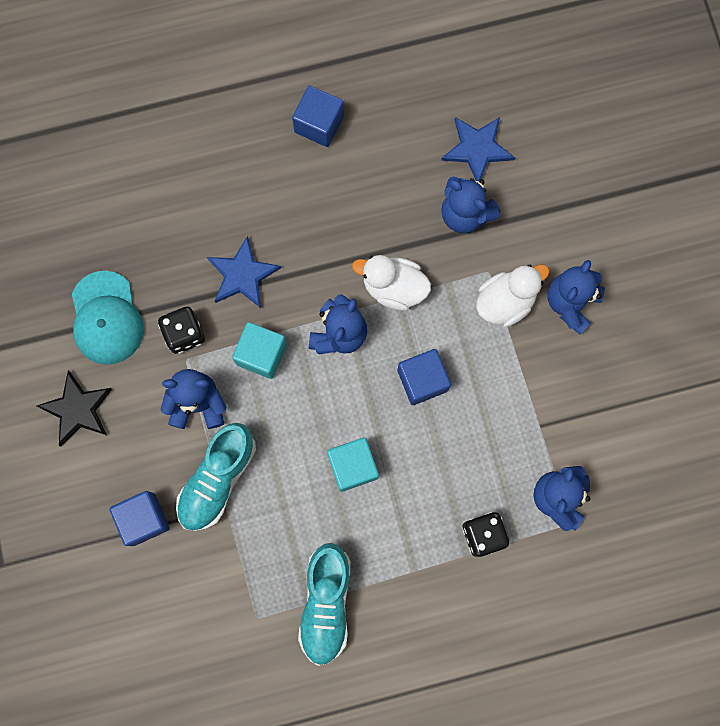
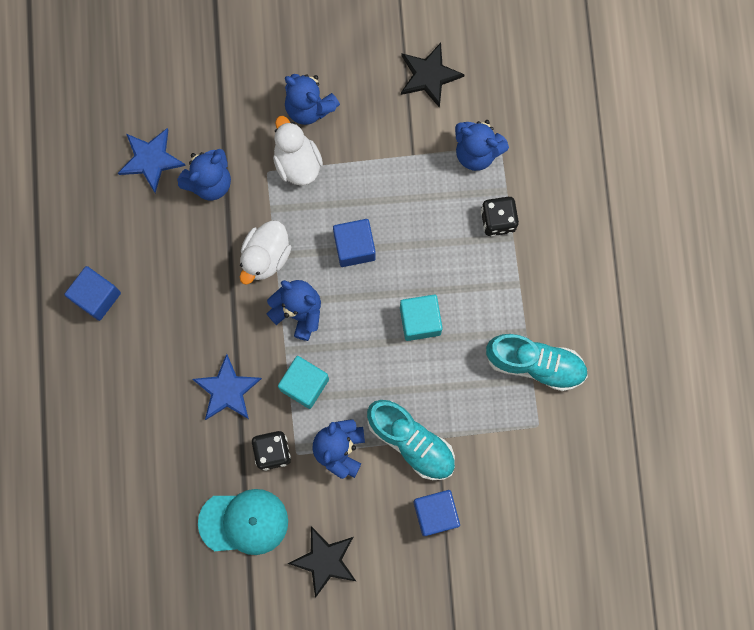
camera: 80 degrees left, 0 degrees up
(636, 428) = (429, 75): none -> black star

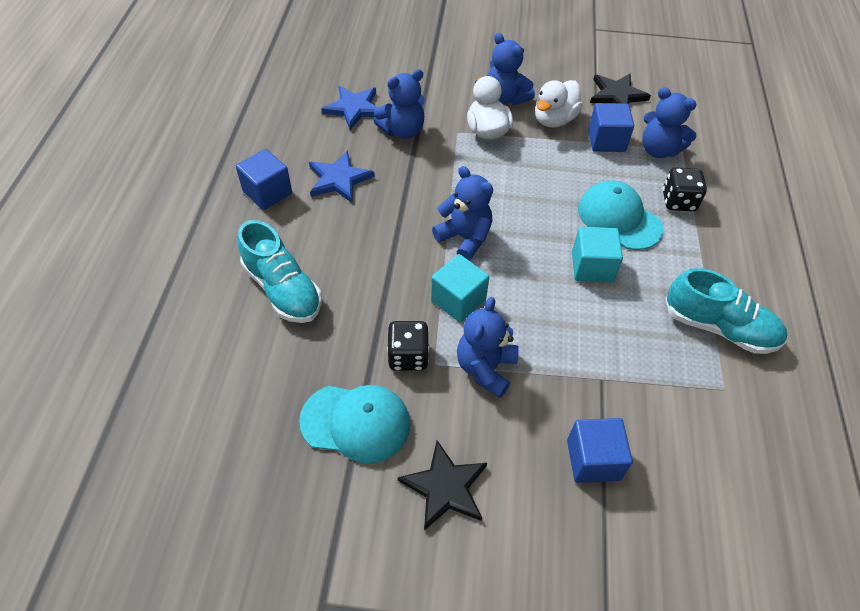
camera: 10 degrees right, 25 degrees down
(227, 390) = (373, 290): blue star -> blue star (339, 179)
(265, 257) = (441, 190): white duck -> white duck (554, 120)
(354, 247) = (531, 197): blue cube -> blue cube (606, 141)
(411, 442) = (570, 376): turquoise shoe -> turquoise shoe (283, 289)
(441, 255) = (619, 218): none -> turquoise cap

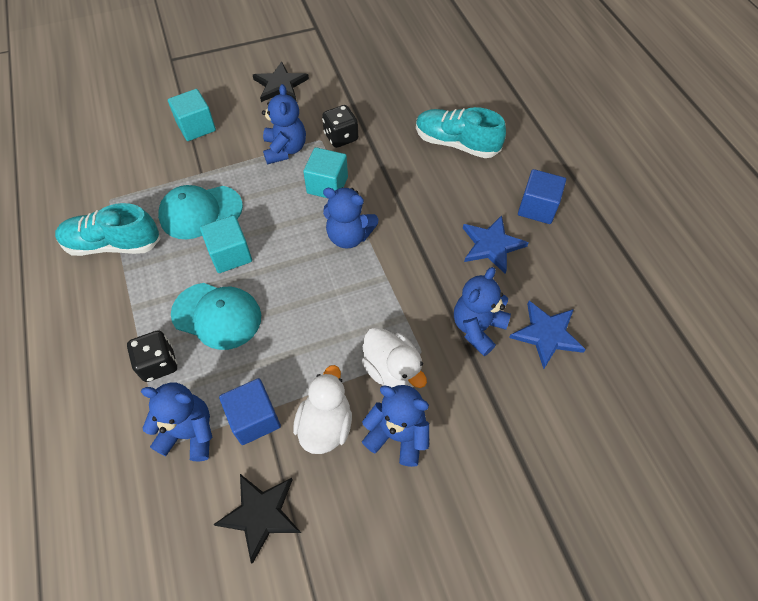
camera: 155 degrees right, 5 degrees up
(356, 422) = (350, 94): turquoise cap -> turquoise cap (200, 212)
(593, 460) = (196, 127): blue cube -> turquoise cube

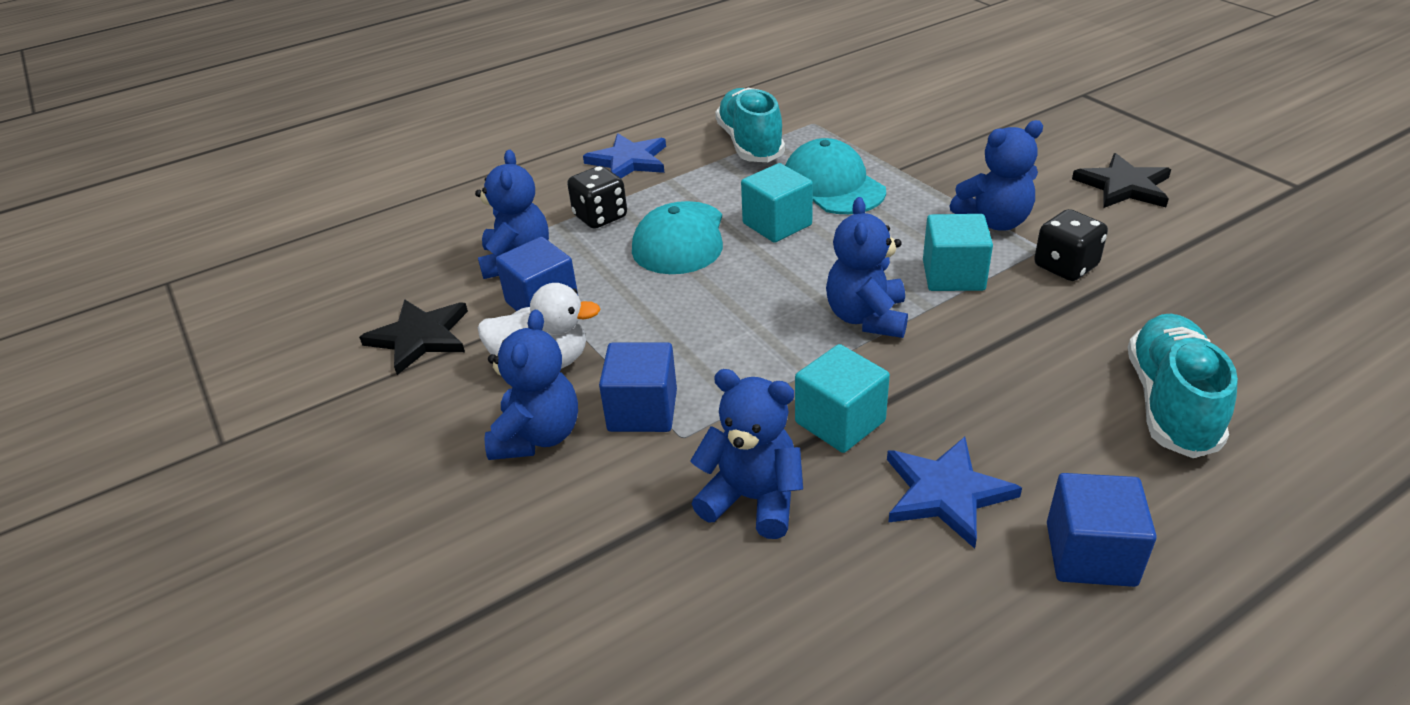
camera: 80 degrees right, 20 degrees down
(196, 127) = (976, 144): turquoise cube -> turquoise cube (840, 422)
(392, 370) = (642, 410): white duck -> blue cube
(547, 334) = (774, 605): blue star -> blue star (628, 161)

